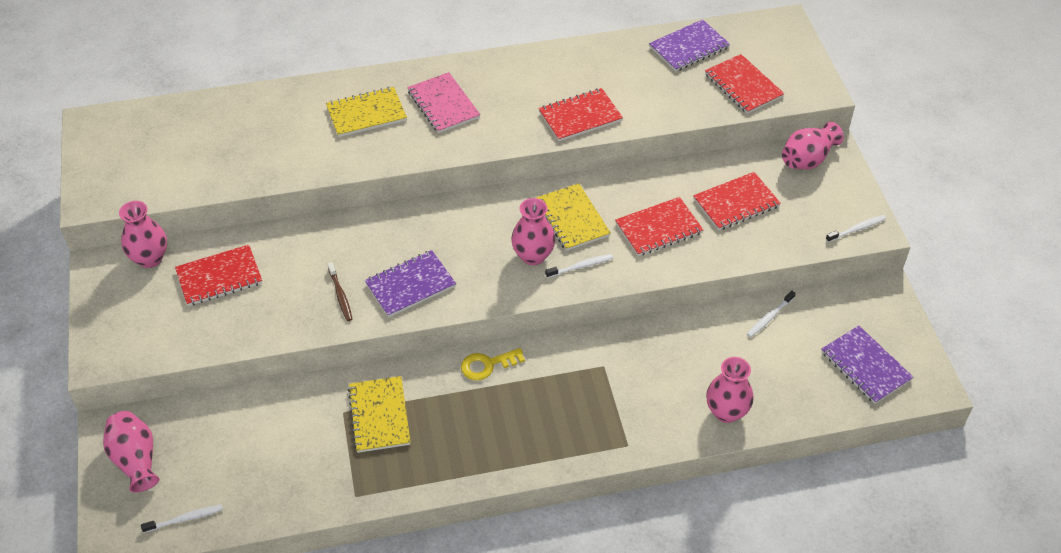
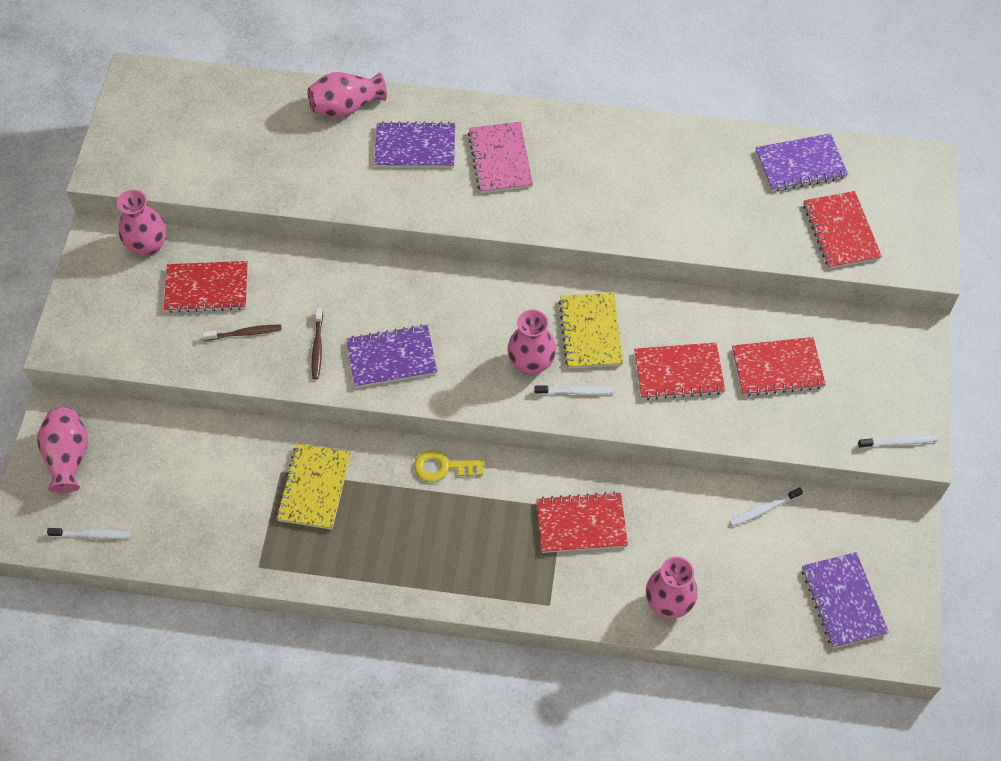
camera: 20 degrees right, 10 degrees up
(269, 303) = (244, 333): none -> brown toothbrush
(366, 114) = (415, 147): yellow notebook -> purple notebook
(580, 116) = (641, 217): red notebook -> red notebook (581, 524)
(807, 159) = (883, 339): pink vase -> pink vase (346, 107)

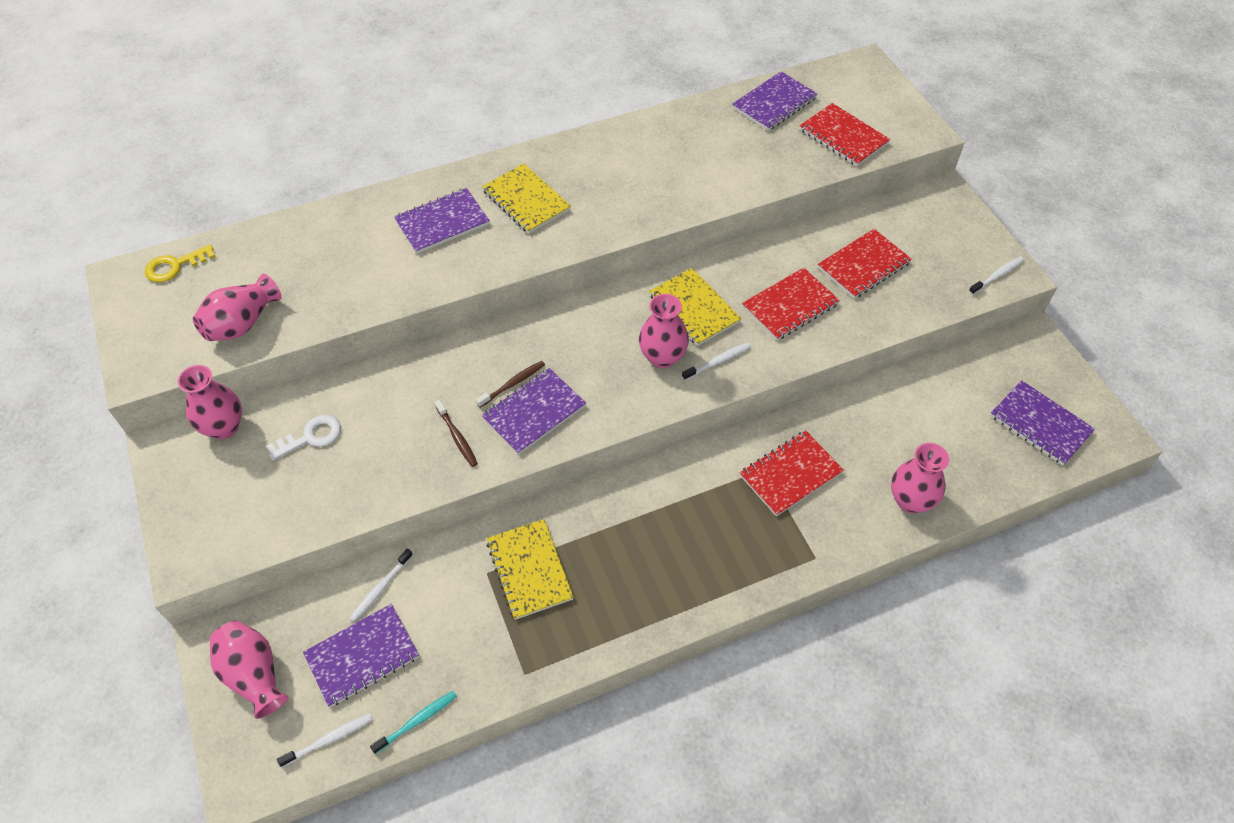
camera: 30 degrees left, 5 degrees down
(151, 486) = (362, 656): none -> purple notebook
(160, 557) = (416, 721): none -> turquoise toothbrush
(207, 288) = (311, 437): red notebook -> white key
(244, 333) = (376, 459): brown toothbrush -> brown toothbrush (512, 384)
(346, 107) = (354, 217): pink vase -> pink vase (242, 324)
(443, 467) = (636, 489): yellow key -> yellow key (175, 266)
(500, 159) = (526, 200): pink notebook -> yellow notebook
(764, 509) = (925, 385): white toothbrush -> white toothbrush (381, 588)

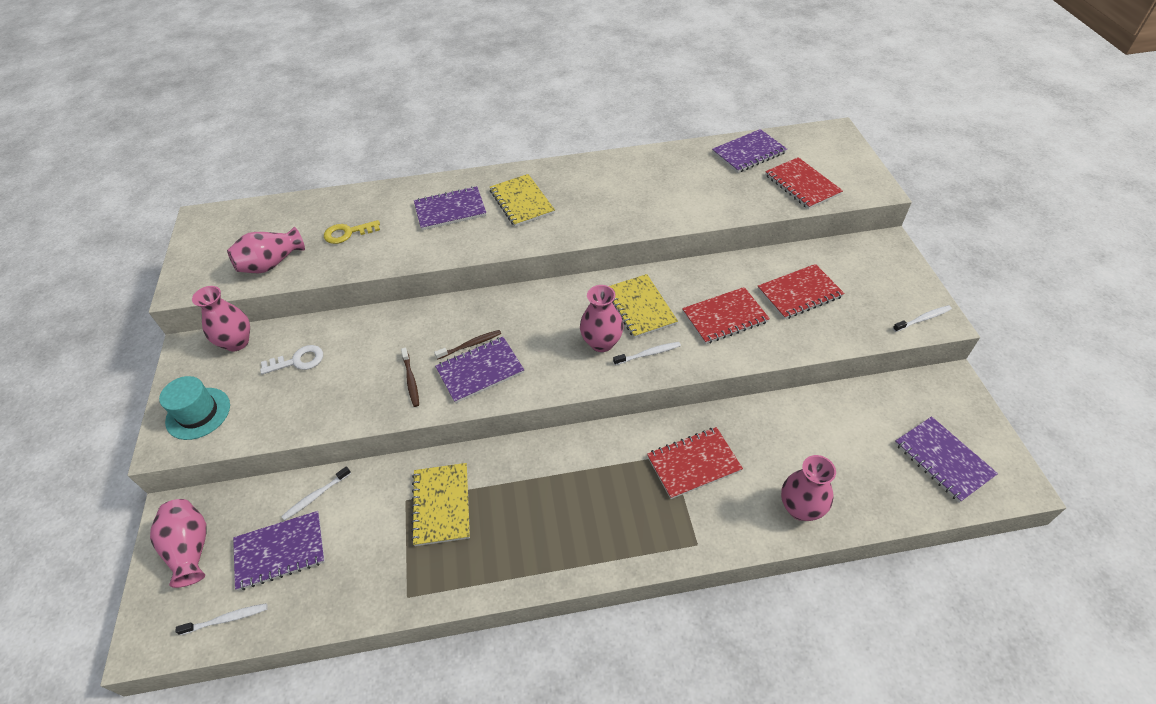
camera: 15 degrees right, 5 degrees down
(175, 266) = (241, 215): yellow key -> yellow key (347, 233)
(212, 520) = (198, 413): none -> turquoise hat
(416, 721) = (303, 619): turquoise toothbrush -> none

